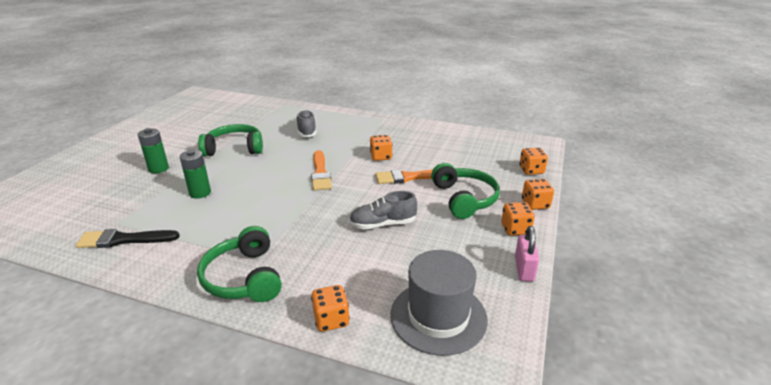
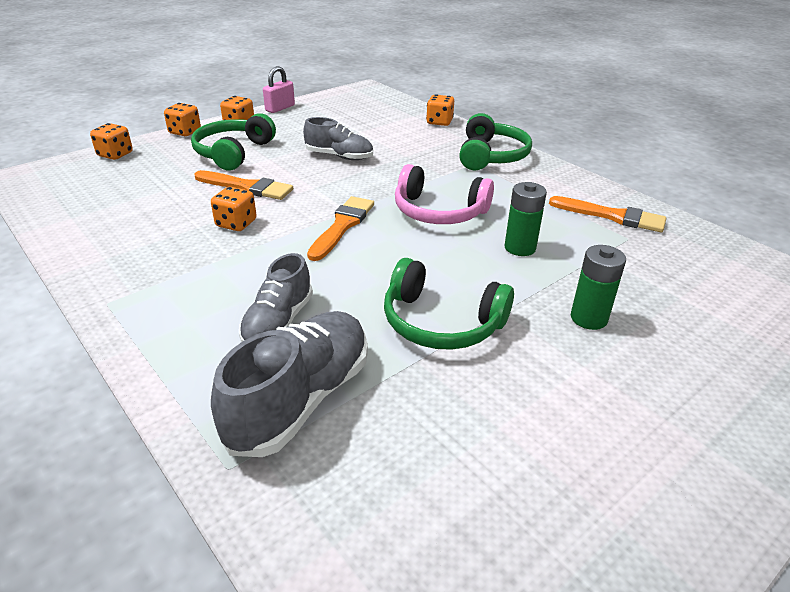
camera: 150 degrees left, 5 degrees up
(124, 240) = (612, 216): black brush -> orange brush
(265, 201) = (439, 212): none -> pink headphones
(276, 118) = (300, 399): none -> grey shoe
(438, 316) = (370, 107): grey hat -> none

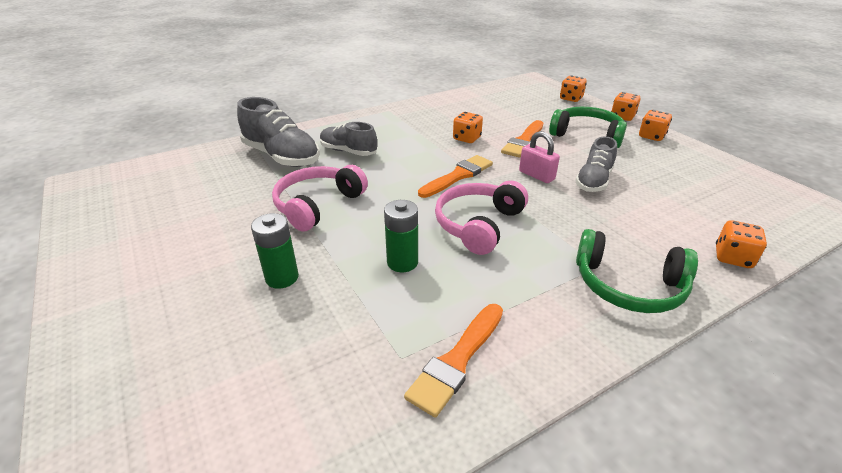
camera: 100 degrees right, 0 degrees up
(280, 108) = (707, 154): pink padlock -> pink padlock (536, 175)
(342, 226) = (458, 176): orange brush -> orange brush turned 75 degrees counterclockwise
(441, 323) = (317, 205): green headphones -> pink headphones

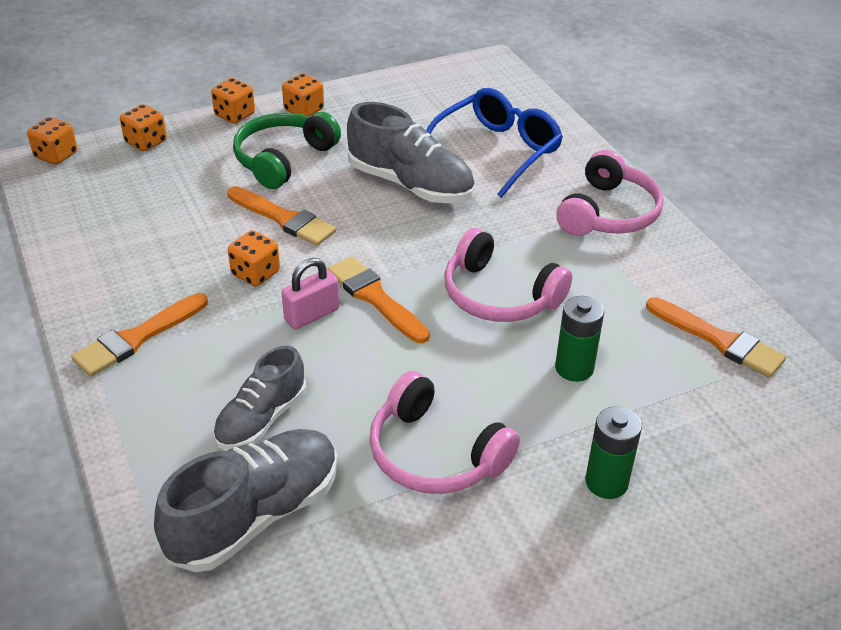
camera: 85 degrees left, 5 degrees up
(405, 116) = (137, 338): none -> orange brush
(536, 175) = (388, 227): pink padlock -> pink padlock (312, 315)
(593, 181) = (410, 185): grey shoe -> grey shoe, size x1.55
(628, 286) = (608, 213): green headphones -> pink headphones
(677, 218) = (497, 151): none -> blue glasses
(732, 257) = (565, 141): orange dice -> orange dice (56, 155)

